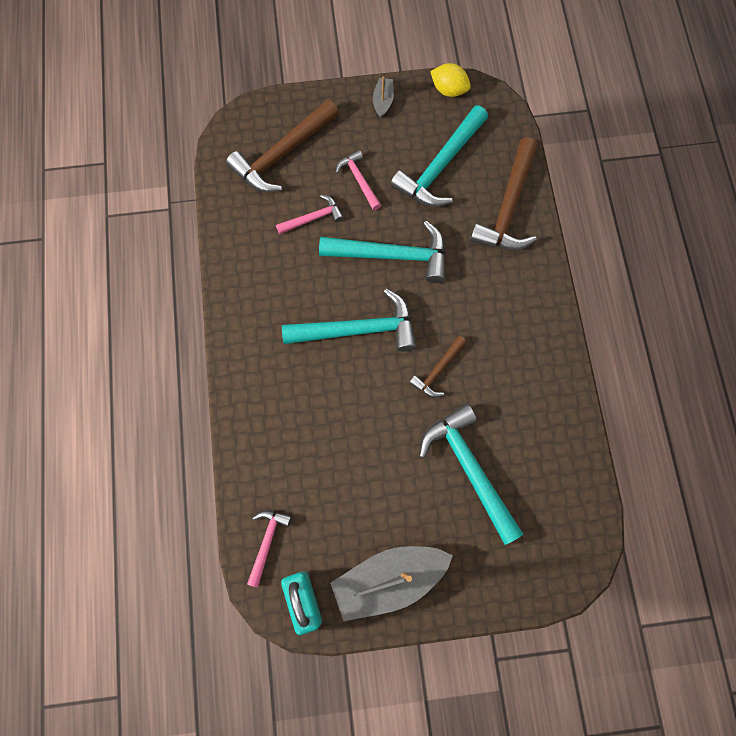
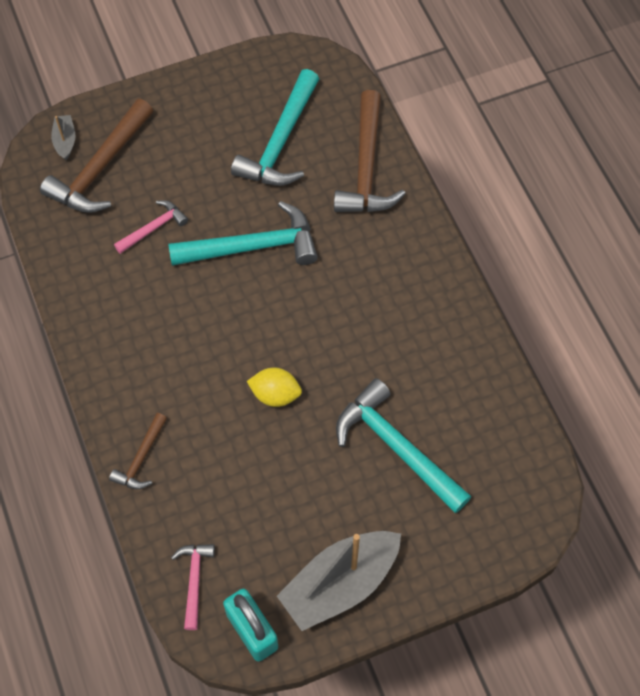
camera: 15 degrees left, 10 degrees down
(358, 329) = (236, 333): turquoise hammer -> none
(359, 180) = (194, 176): pink hammer -> none
(383, 101) = (199, 87): grey boat -> grey boat (65, 141)
(438, 371) = (335, 355): brown hammer -> brown hammer (141, 458)
(449, 90) = (268, 60): yellow lemon -> yellow lemon (275, 394)

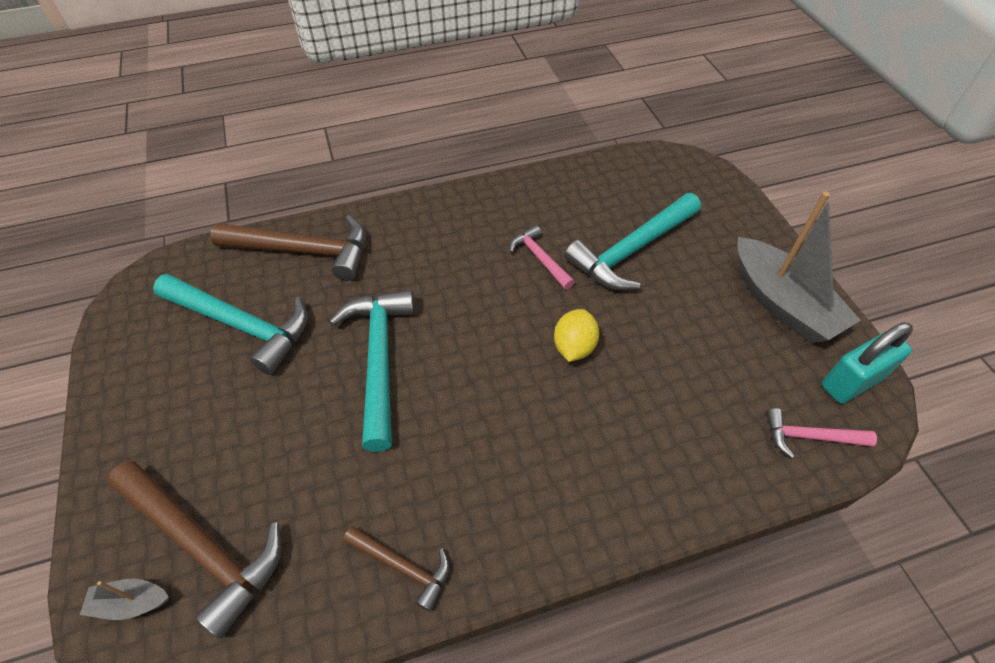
camera: 85 degrees left, 10 degrees down
(141, 458) = (662, 494): brown hammer -> brown hammer (403, 567)
(154, 228) = (325, 472): pink hammer -> pink hammer (540, 258)

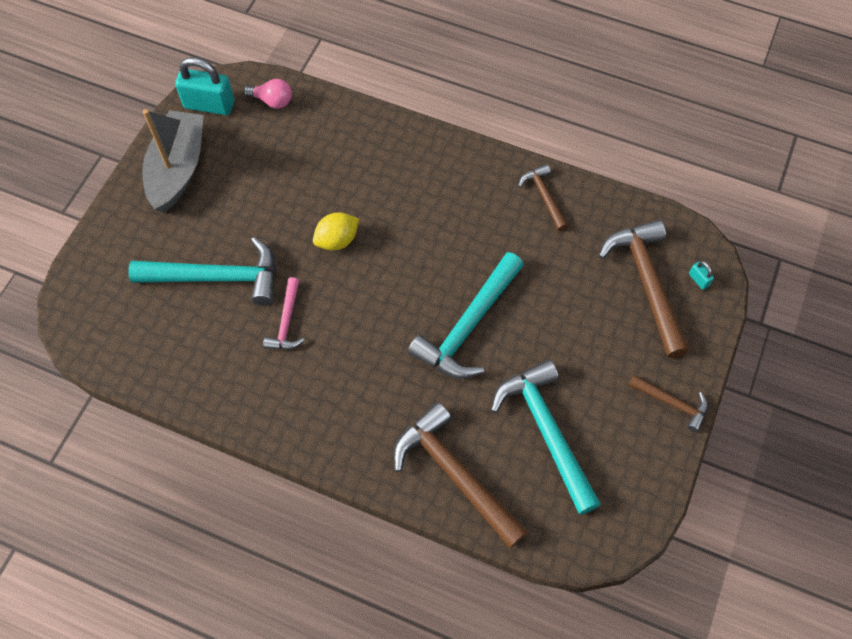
camera: 140 degrees left, 10 degrees up
(117, 429) = (672, 403): none -> brown hammer
(131, 602) = (698, 280): grey boat -> turquoise padlock
(809, 437) = (272, 101): pink hammer -> pink light bulb

